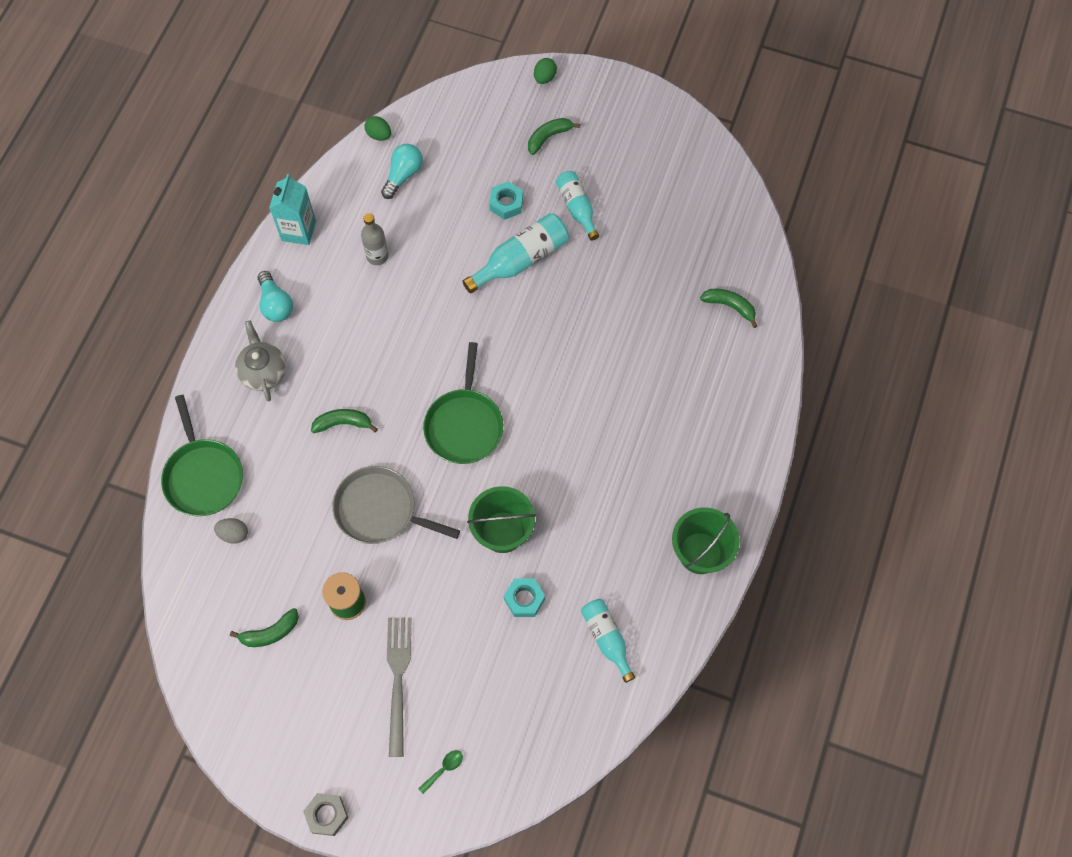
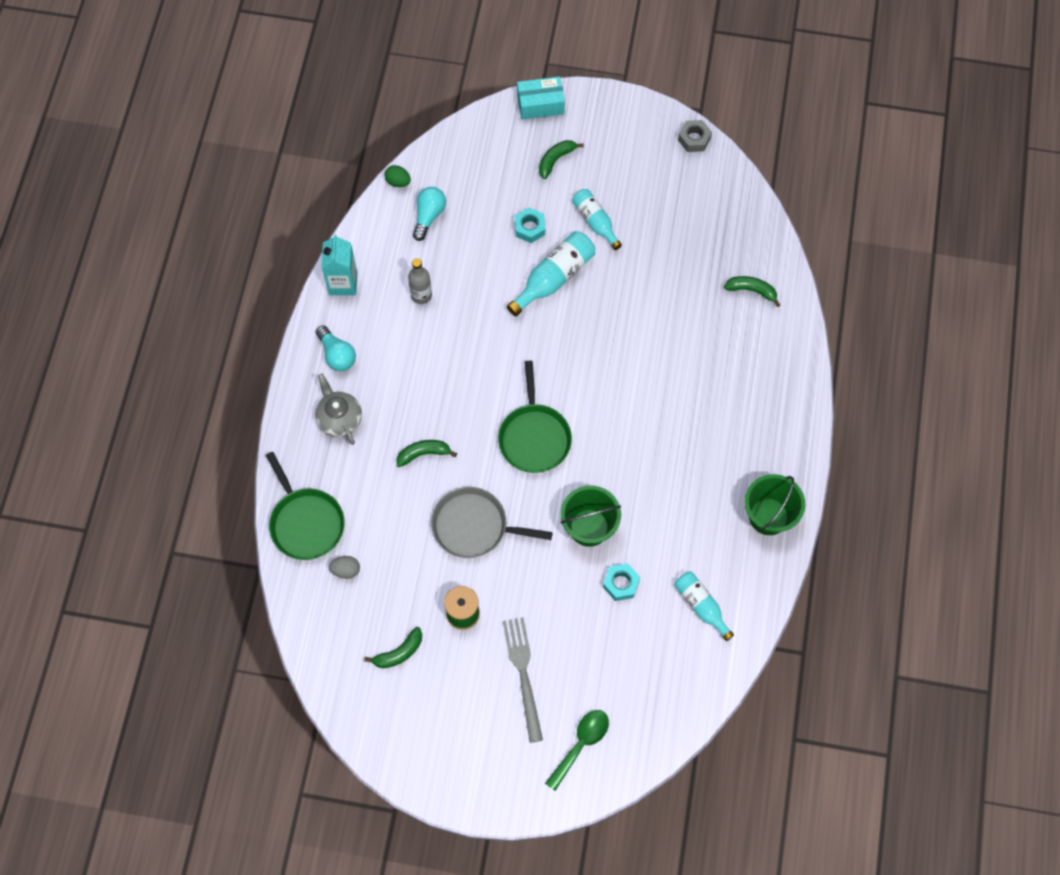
camera: 10 degrees left, 0 degrees up
(327, 815) = (485, 803): grey nut -> grey nut (694, 139)
(444, 769) = (581, 744): green spoon -> green spoon, size x1.87
(544, 77) = (540, 104): green egg -> turquoise box

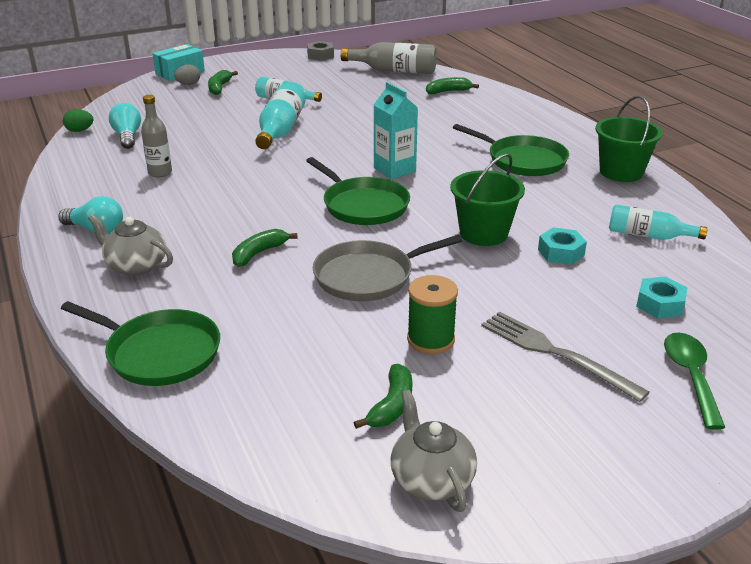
camera: 35 degrees left, 35 degrees down
(343, 283) = (66, 191): turquoise carton -> turquoise carton (394, 170)
(346, 570) = (250, 368): grey egg -> grey egg (188, 84)
(378, 717) = (431, 479): none -> grey teapot
(530, 228) = (231, 117): turquoise nut -> turquoise nut (660, 304)
(707, 450) = (523, 160): none -> green pan
(738, 216) = (394, 71): none -> grey bottle

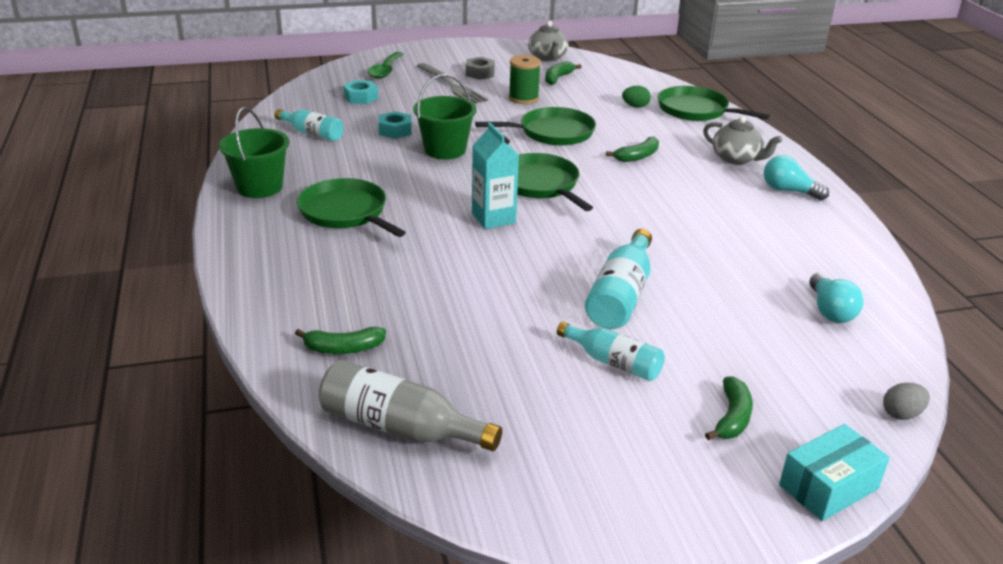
camera: 170 degrees left, 0 degrees up
(79, 130) = (908, 332): green egg -> green egg (635, 106)
(160, 173) = (757, 246): grey bottle -> none
(188, 84) = (794, 438): grey egg -> grey egg (901, 414)
(320, 55) = (532, 518): grey nut -> grey nut (480, 73)
(368, 276) = (552, 132): grey pan -> green pan

